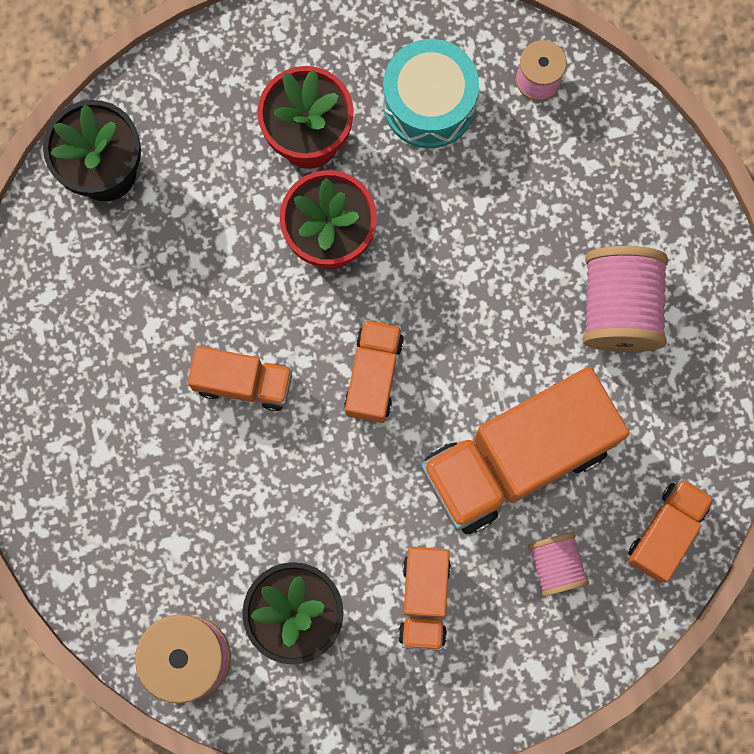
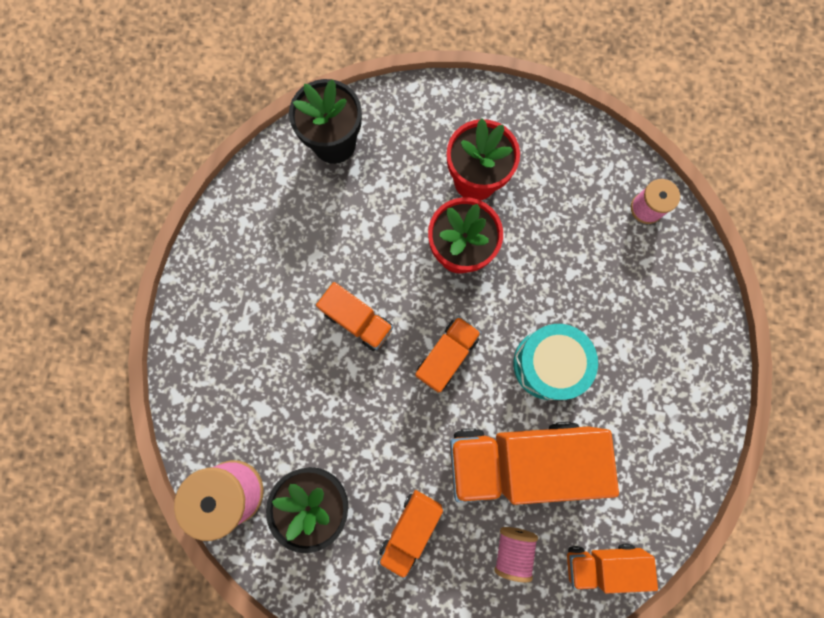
camera: 25 degrees right, 0 degrees up
(429, 104) = (565, 192): turquoise drum -> turquoise drum (548, 364)
(619, 308) = (636, 387): pink spool -> none
(666, 532) = (601, 562): orange truck -> orange truck turned 150 degrees counterclockwise

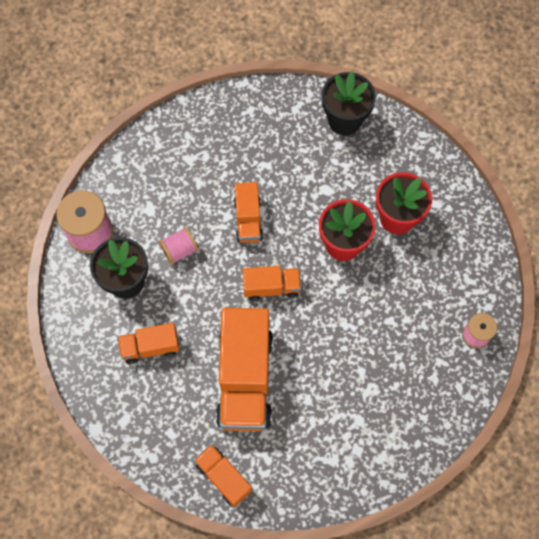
camera: 50 degrees right, 10 degrees down
(512, 548) = (188, 416): pink spool -> pink spool (180, 250)
(519, 459) = (245, 378): orange truck -> orange truck turned 135 degrees counterclockwise
(548, 364) = (319, 351): turquoise drum -> none

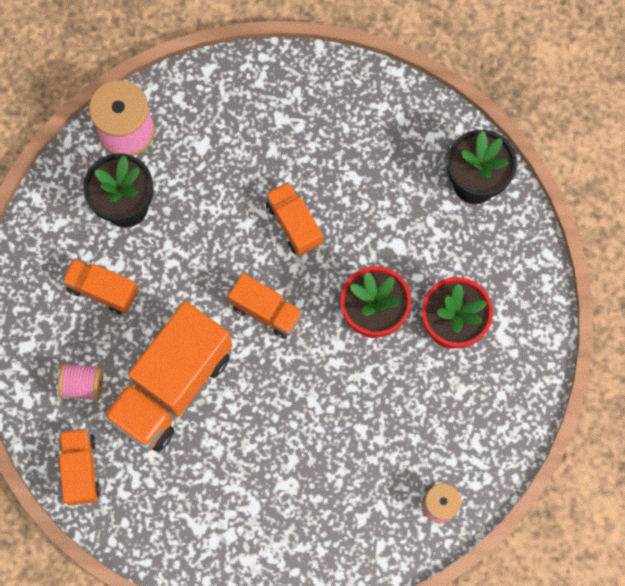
camera: 35 degrees right, 5 degrees up
(180, 250) = (202, 210): pink spool -> pink spool (83, 385)
(248, 219) = (294, 224): orange truck -> orange truck turned 120 degrees clockwise

